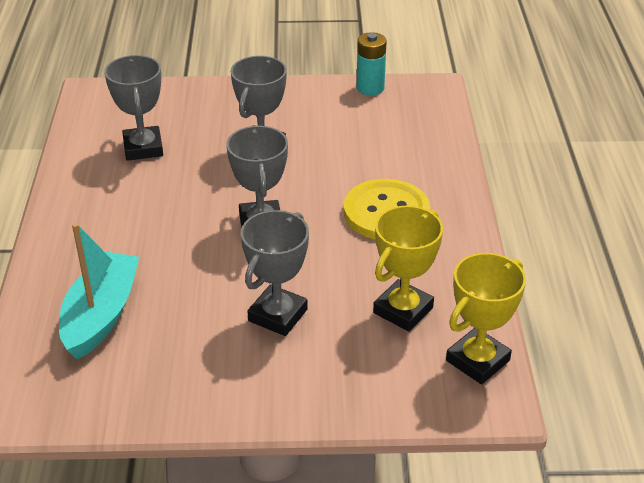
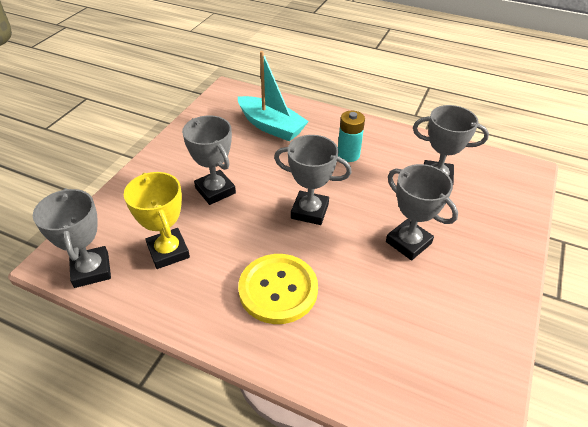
camera: 115 degrees right, 5 degrees up
(370, 88) = (493, 369): turquoise battery -> turquoise battery (348, 155)
(477, 360) = (91, 270): yellow trophy -> grey trophy

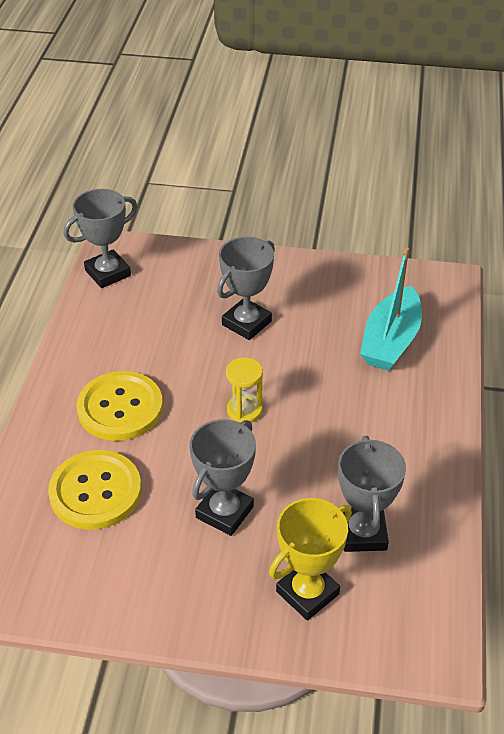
camera: 75 degrees right, 0 degrees up
(168, 251) = (145, 315): yellow trophy -> yellow trophy (307, 593)
(309, 211) = (244, 410): grey trophy -> yellow hourglass
(348, 155) = (369, 429): turquoise battery -> none
(372, 323) = (95, 491): none -> yellow button

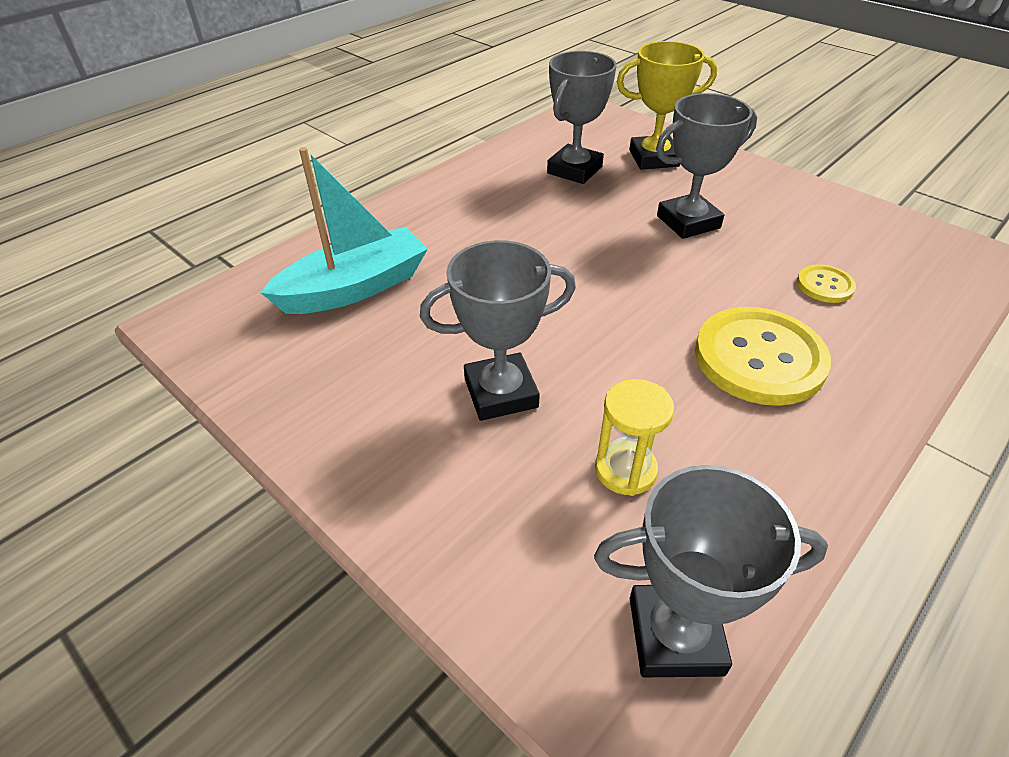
camera: 145 degrees left, 0 degrees up
(95, 491) = (825, 285): yellow button -> yellow button, size x0.48
(244, 410) = (599, 291): yellow hourglass -> yellow hourglass (625, 470)

